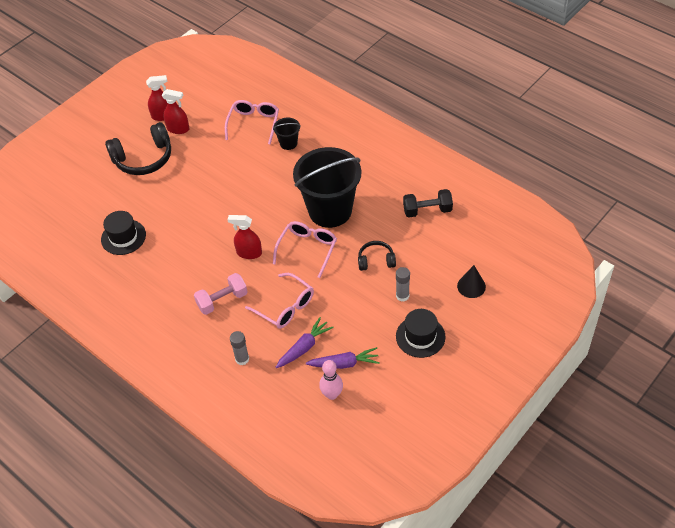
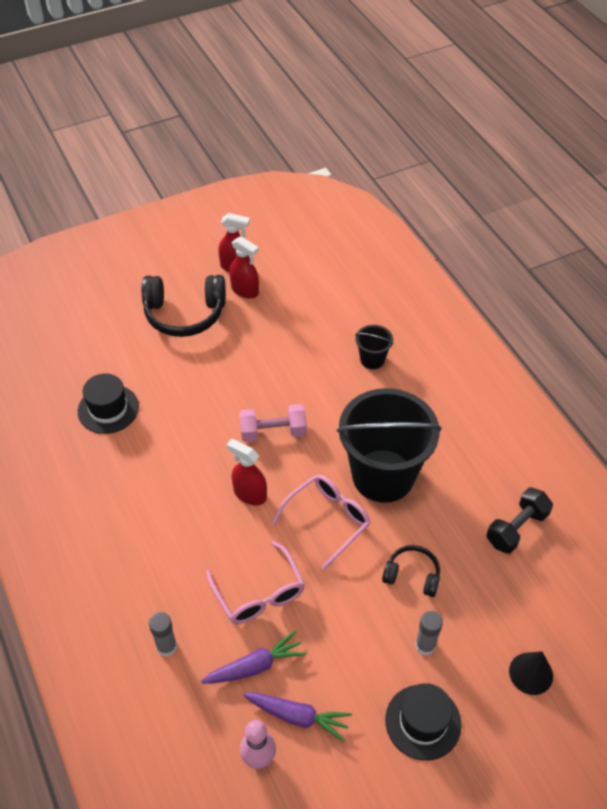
camera: 20 degrees right, 0 degrees up
(222, 300) = (183, 548): pink dumbbell -> pink dumbbell (273, 432)
(254, 124) = (341, 317): pink glasses -> none
(427, 210) = (516, 528): black dumbbell -> black dumbbell turned 60 degrees counterclockwise

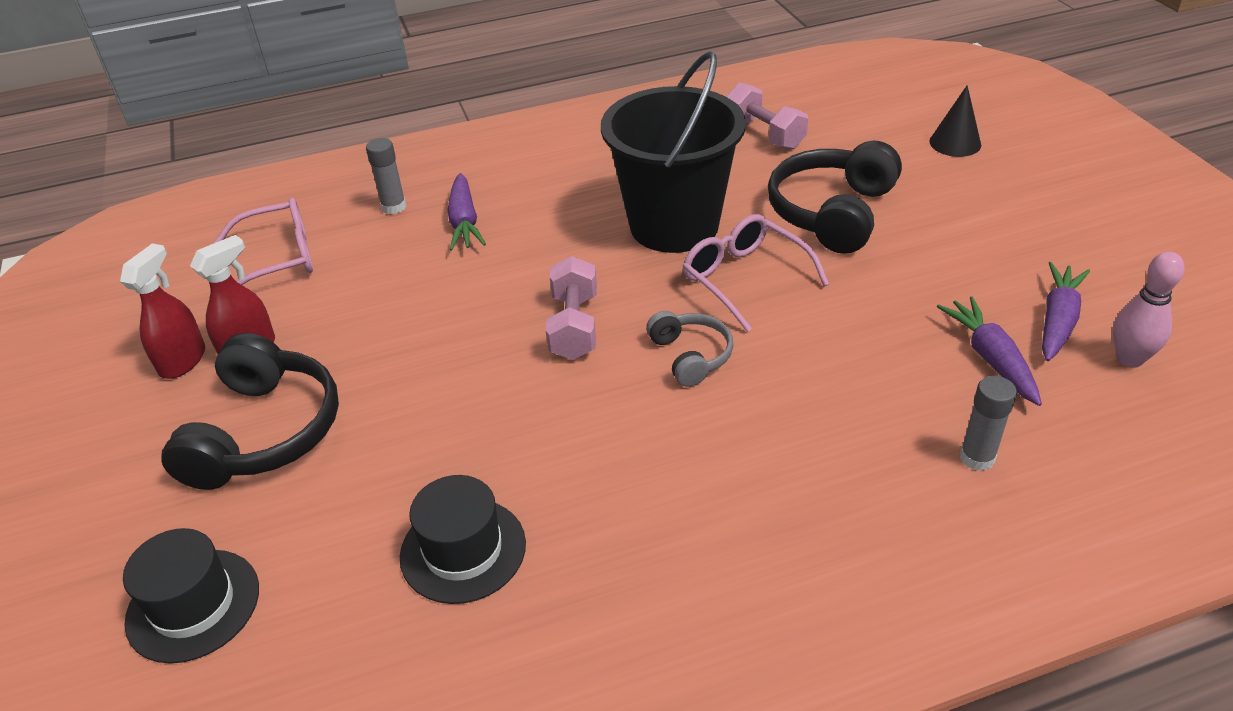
camera: 80 degrees left, 10 degrees down
(249, 494) = (690, 356): red spray bottle -> grey headphones
(259, 593) = (870, 351): pink glasses -> pink glasses (279, 258)
(372, 359) = (464, 222): black bucket -> purple carrot
(412, 575) = (832, 213): black headphones -> black headphones, size x1.83
(423, 722) = (1035, 219): black hat -> black hat (193, 605)
(425, 645) = (932, 210): grey glue stick -> grey glue stick (394, 207)
(516, 528) = (764, 134): black dumbbell -> pink dumbbell

